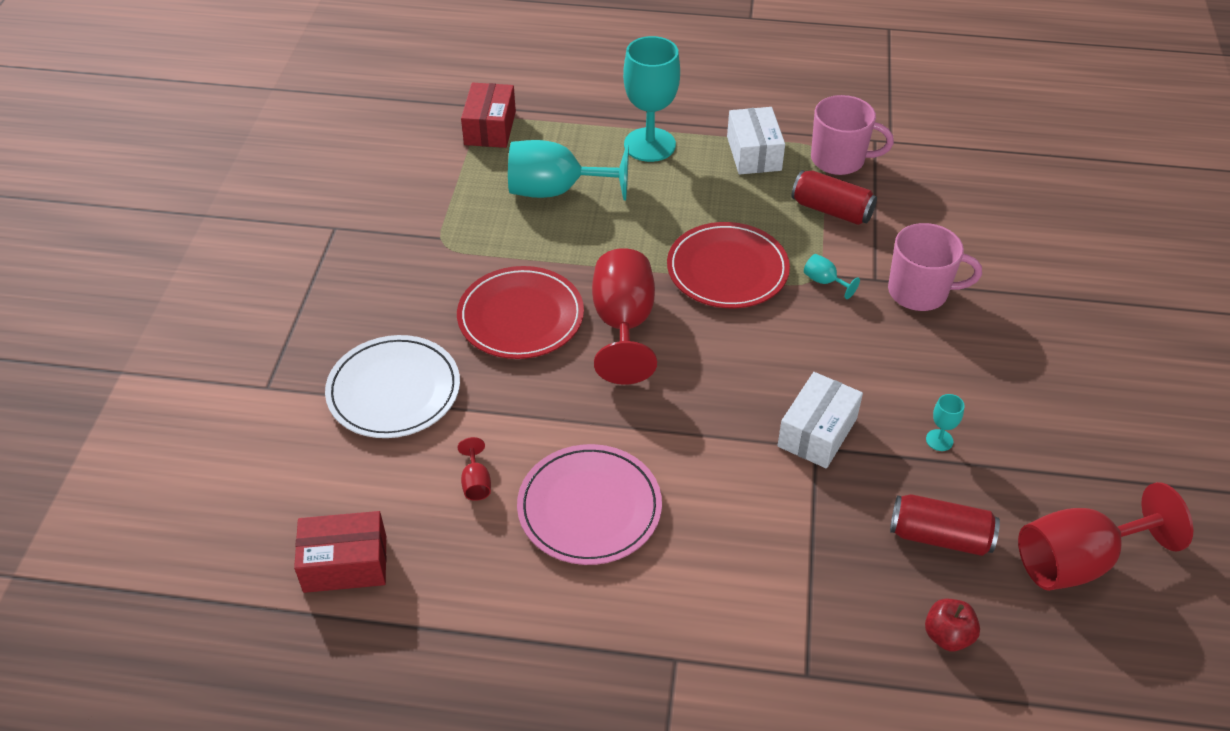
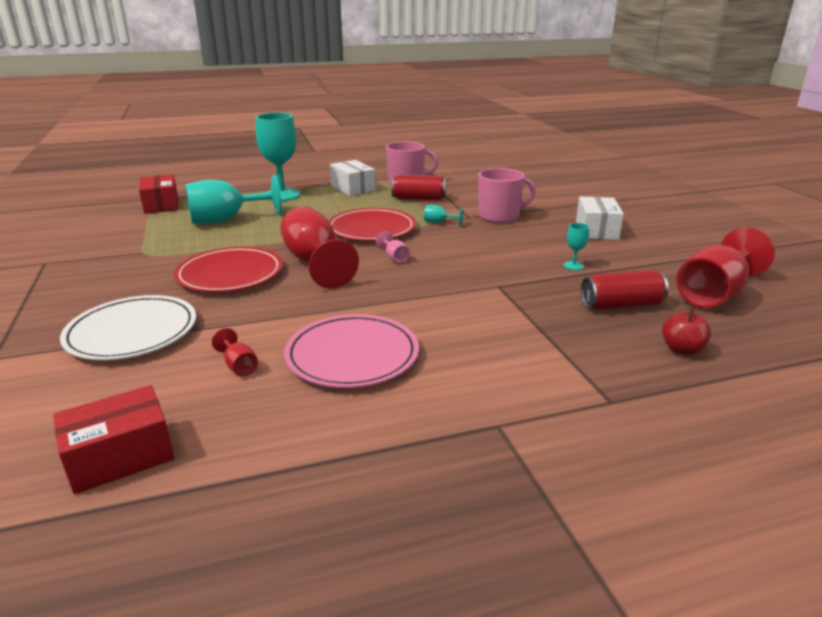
camera: 25 degrees left, 20 degrees down
(723, 346) = (394, 258): none -> pink goblet
(817, 432) = (493, 279): white box -> white box (596, 230)

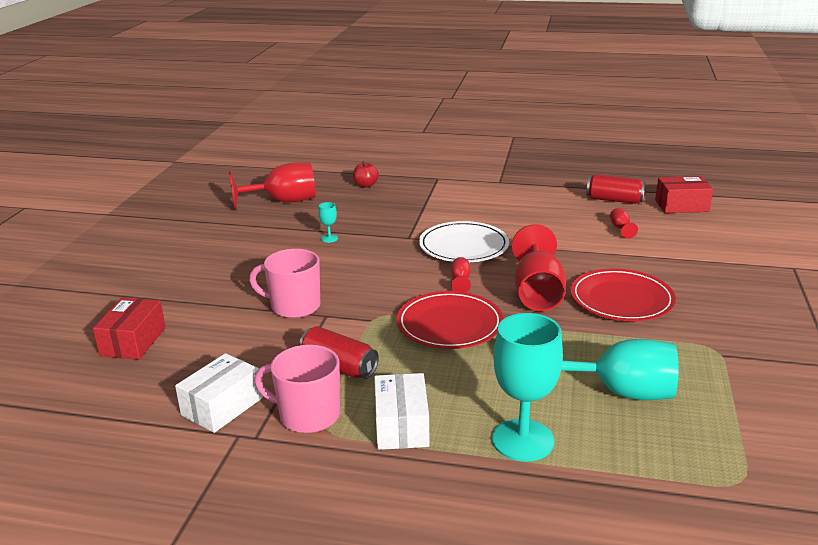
camera: 150 degrees left, 0 degrees up
(132, 332) = (698, 264): white plate -> white plate (463, 246)
(161, 205) = (728, 469): red box -> red box (133, 341)
(352, 355) = (549, 219): pink plate -> none
(394, 258) = (460, 280): pink goblet -> red goblet
(438, 222) = (369, 314): turquoise goblet -> none
(596, 230) = (242, 264): white box -> white box (222, 406)
(621, 305) = (351, 209): red can -> red can (614, 200)

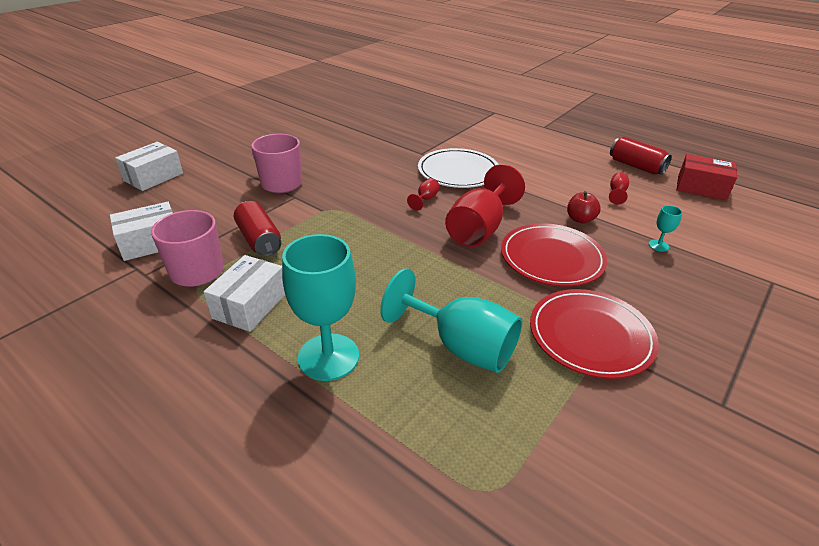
camera: 25 degrees right, 10 degrees up
(133, 341) = (153, 177): red box -> white box
(284, 201) = (359, 104): red goblet -> none
(329, 238) = (361, 139): turquoise goblet -> turquoise goblet (658, 245)
(365, 185) = (432, 105): red apple -> red apple (580, 219)
(449, 324) = (378, 233): red plate -> red plate (590, 336)

